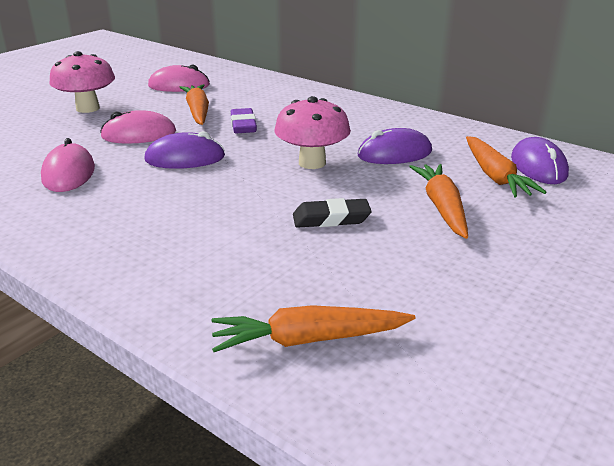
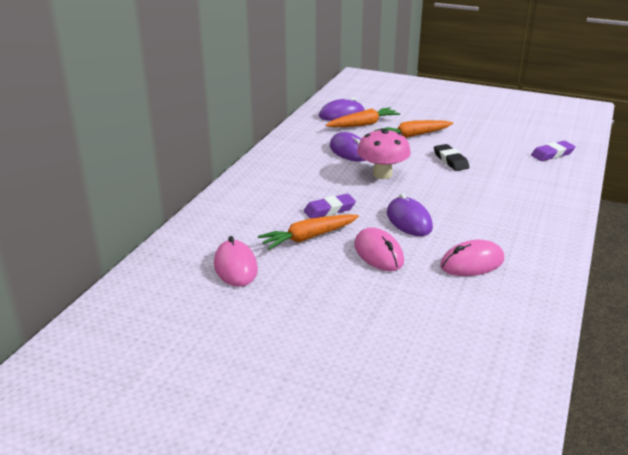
camera: 105 degrees left, 0 degrees up
(88, 108) = (331, 305): pink mushroom -> none
(309, 339) = (552, 154): orange carrot -> purple eraser

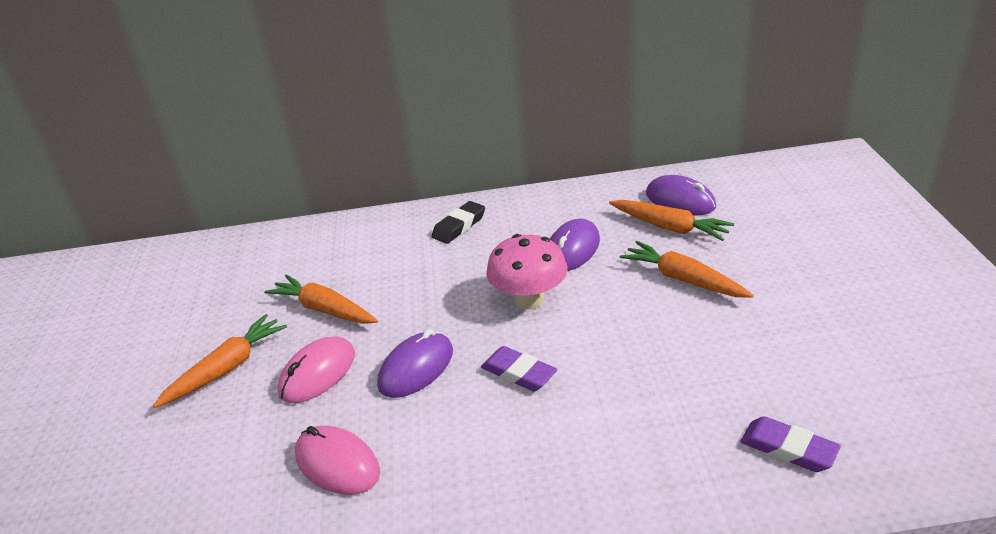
camera: 65 degrees right, 5 degrees up
(235, 267) = (239, 290): pink mouse -> none
(329, 210) = (399, 298): purple eraser -> purple eraser (518, 373)
(333, 287) = (226, 369): none -> orange carrot
(450, 160) = (635, 343): black eraser -> black eraser (459, 226)

